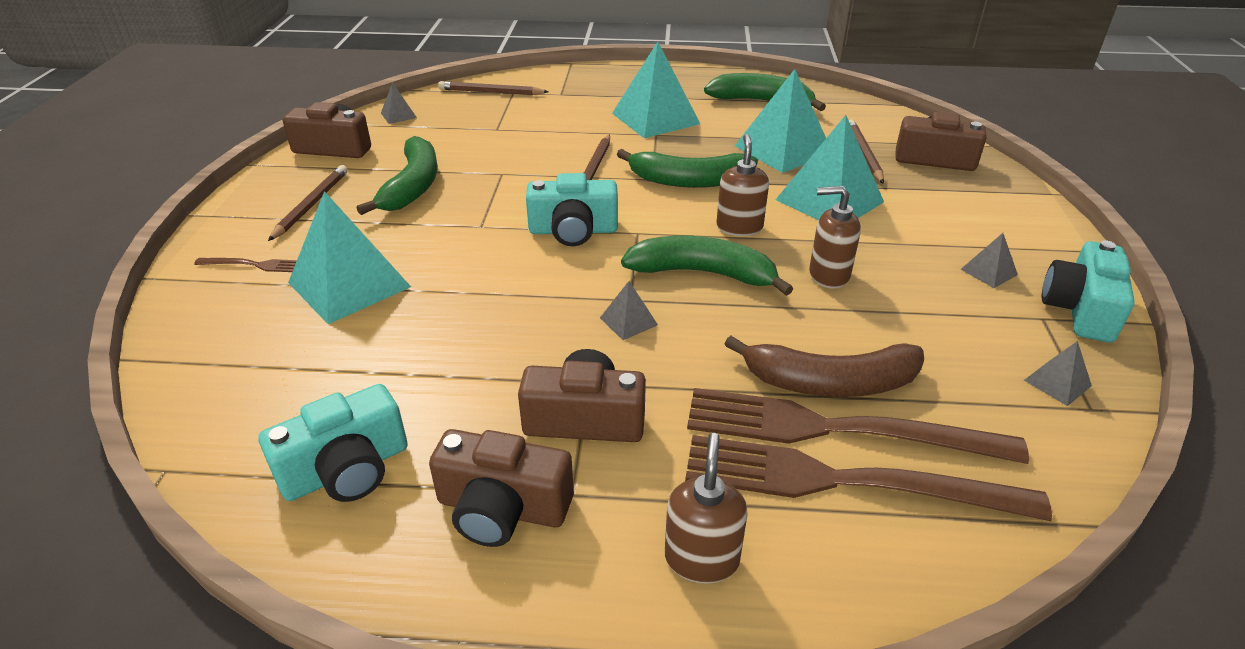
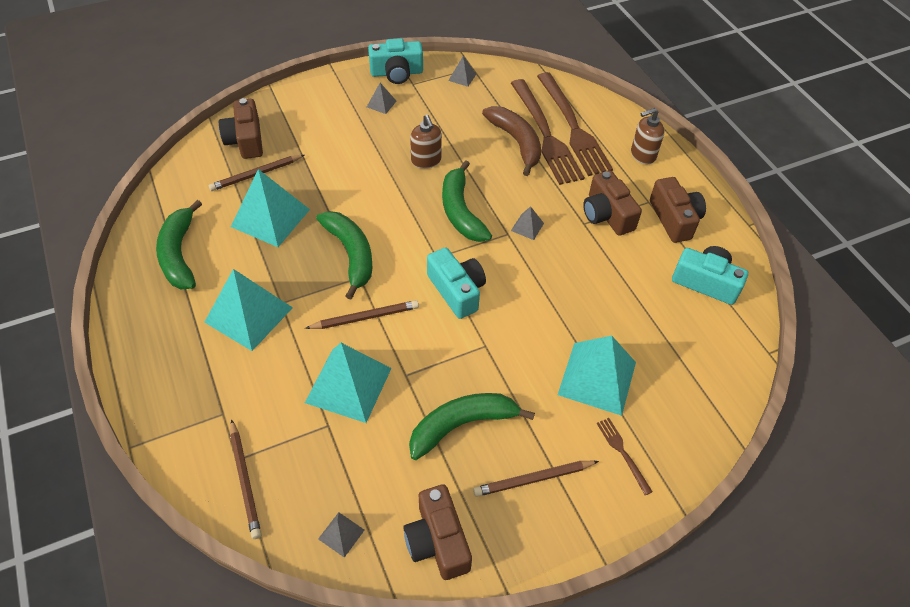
camera: 120 degrees left, 15 degrees up
(739, 227) = (398, 210): brown soap dispenser -> none
(829, 201) = (337, 177): turquoise pyramid -> turquoise pyramid (348, 385)

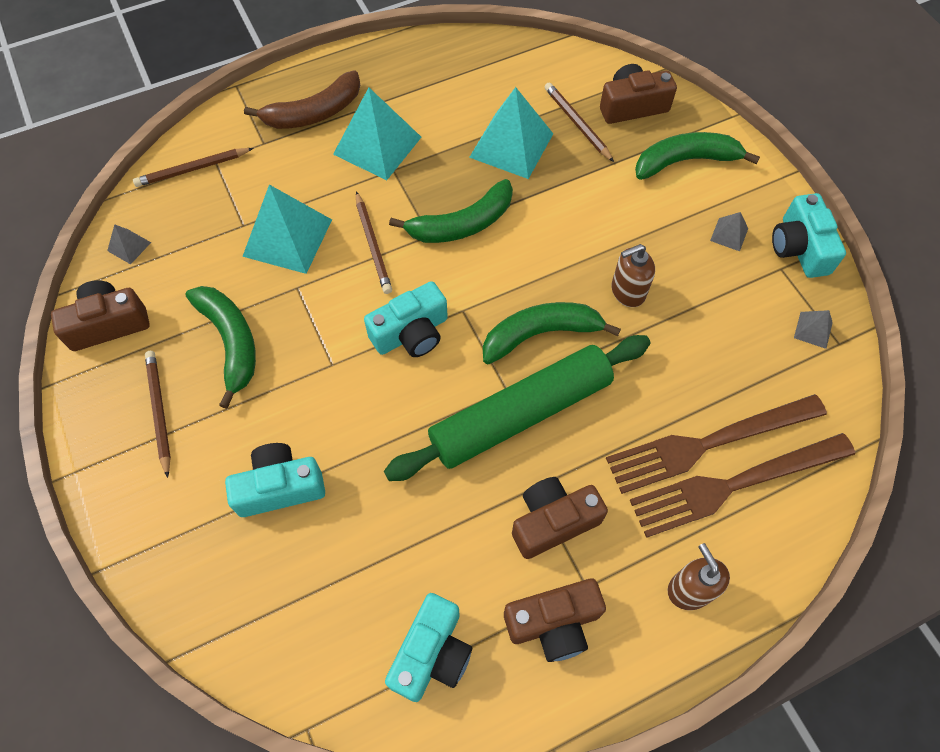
camera: 90 degrees right, 10 degrees up
(179, 254) = (454, 79): green banana -> green banana (685, 161)
(516, 142) = (684, 403): brown banana -> brown banana (314, 113)
(527, 227) = (520, 413): grey pyramid -> green rolling pin
(597, 378) = (280, 487): turquoise pyramid -> turquoise camera
(623, 453) = (178, 508): brown fork -> none

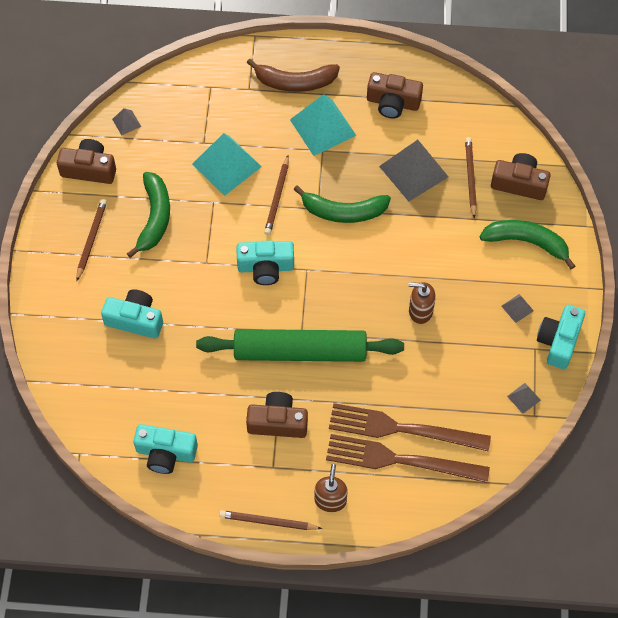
camera: 30 degrees right, 0 degrees up
(193, 169) = (193, 86): brown pencil -> brown pencil (268, 522)
(432, 653) = (166, 453): turquoise camera -> turquoise camera turned 45 degrees clockwise
(511, 145) = (413, 171): turquoise pyramid -> grey pyramid
(540, 334) = (345, 309): green banana -> none
(553, 623) = (241, 475): brown camera -> brown camera (393, 103)

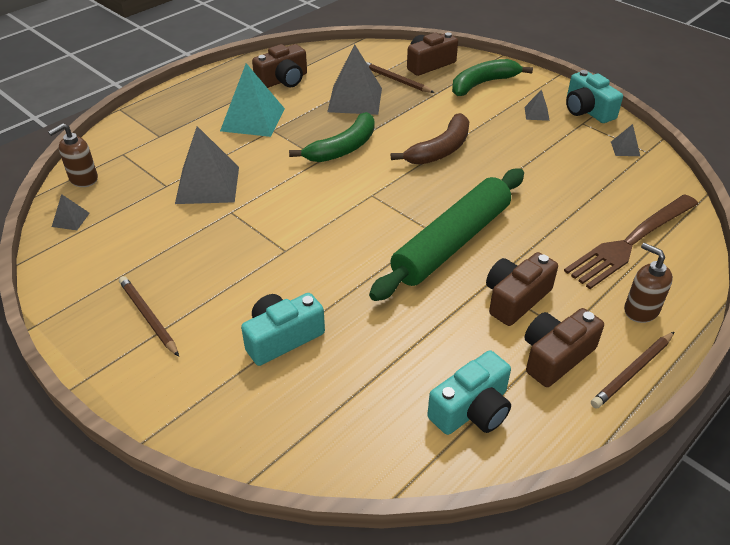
camera: 50 degrees left, 20 degrees down
(89, 169) = (74, 272): brown camera -> brown camera (555, 356)
(154, 217) = (191, 257): green banana -> none
(226, 165) = (208, 185): turquoise pyramid -> grey pyramid
(266, 267) = (339, 217): turquoise camera -> none
(277, 197) = (280, 174): brown pencil -> none
(295, 82) = (192, 111): brown banana -> brown banana (440, 150)
(403, 429) = (598, 224): brown fork -> none
(420, 311) = (487, 157): brown soap dispenser -> brown soap dispenser (83, 179)

